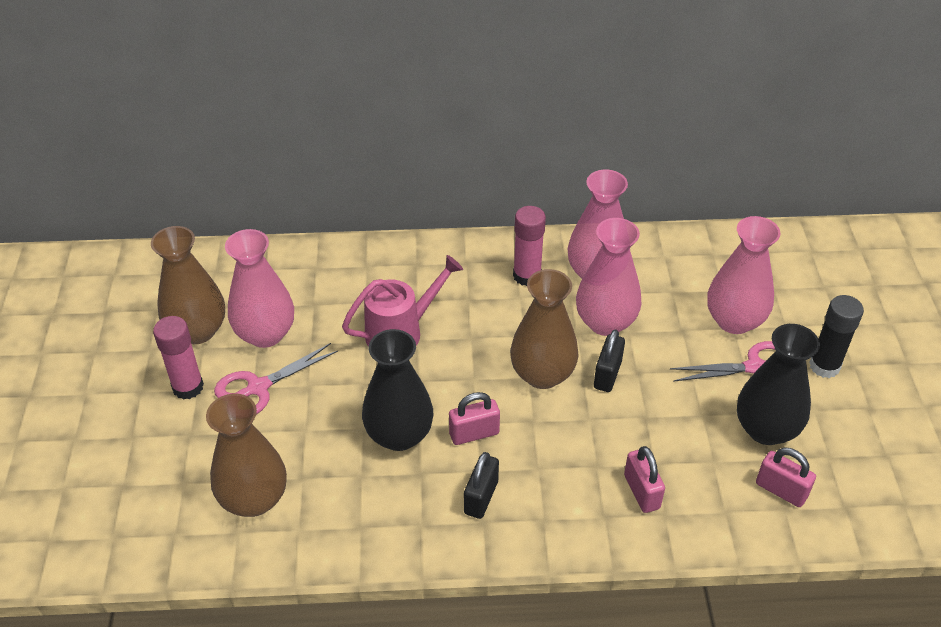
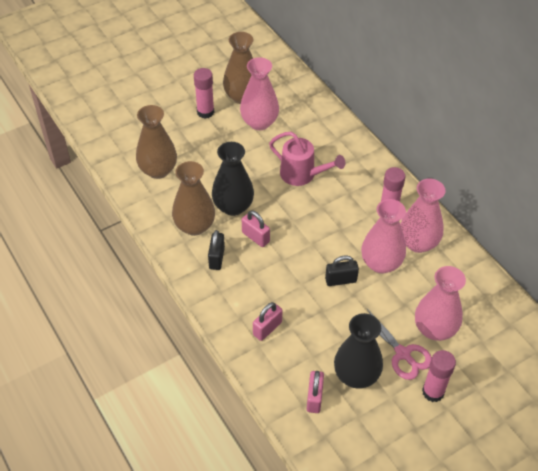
camera: 60 degrees right, 5 degrees up
(258, 388) = (223, 137): pink scissors -> none
(481, 497) = (216, 258): black padlock -> black padlock turned 75 degrees counterclockwise
(542, 374) = (318, 250): brown vase -> brown vase (194, 226)
(824, 366) = (433, 392): black glue stick -> pink glue stick

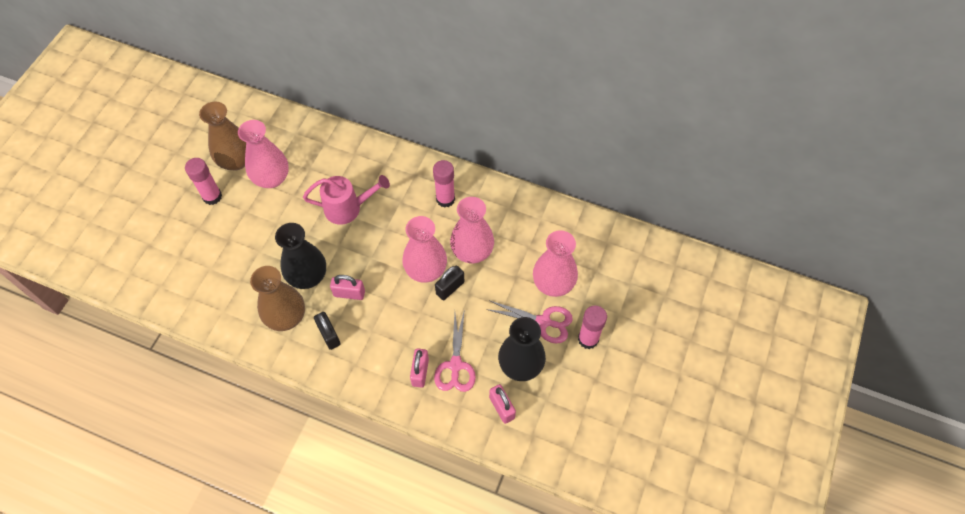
camera: 35 degrees left, 10 degrees up
(158, 170) = (210, 282): brown vase -> none
(300, 341) = (455, 365): none -> pink scissors
(418, 243) = (489, 214): pink vase -> pink vase (426, 270)

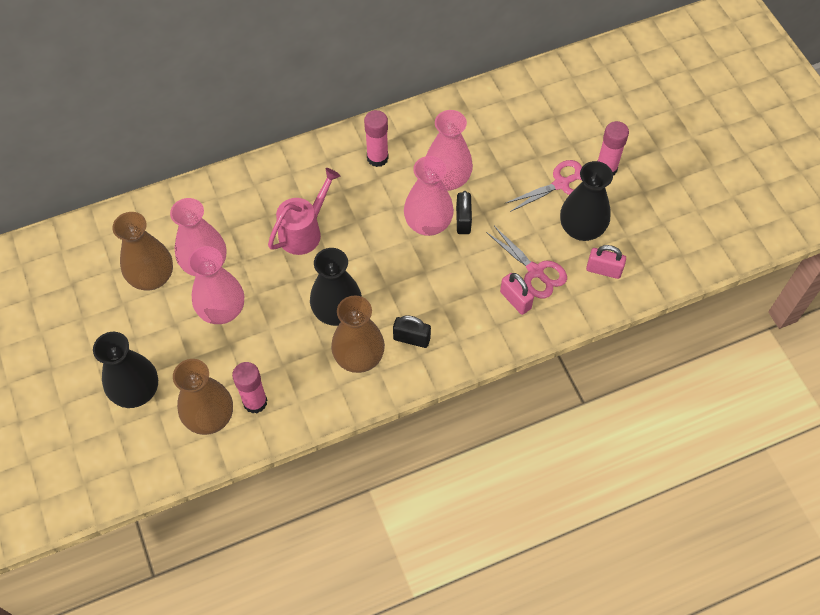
camera: 45 degrees left, 0 degrees up
(152, 221) = (136, 391): none -> black vase
(169, 273) = (210, 417): none -> brown vase
(212, 196) = (168, 324): pink glue stick -> pink glue stick (255, 402)
(349, 293) = (388, 294): pink padlock -> none
(553, 284) = (535, 151): pink vase -> pink vase (222, 310)

